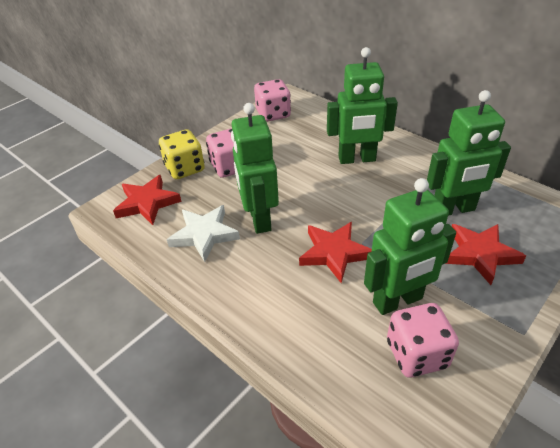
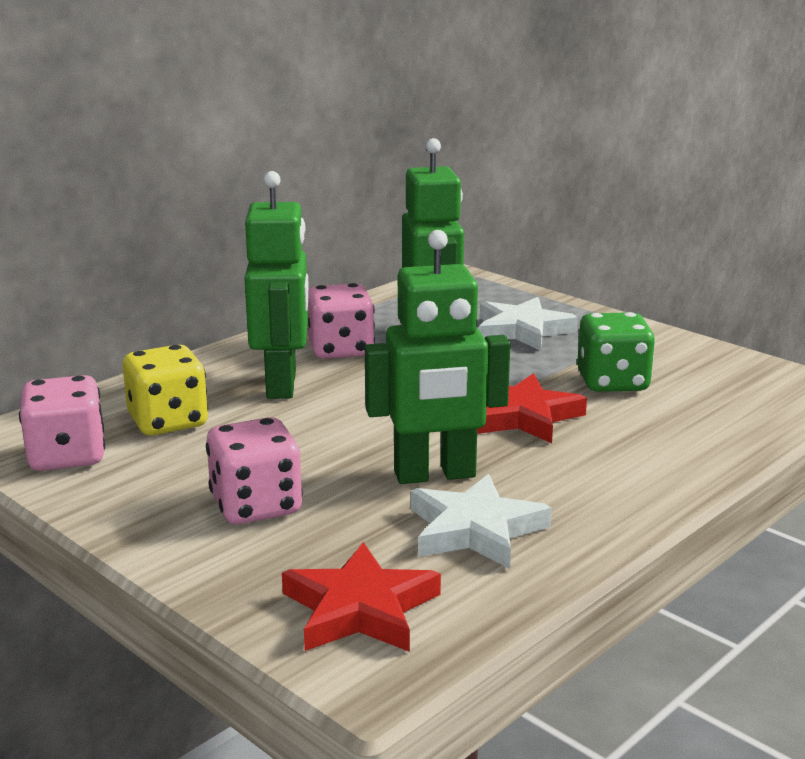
camera: 90 degrees left, 20 degrees down
(185, 168) = (239, 564): yellow dice -> yellow dice (168, 422)
(398, 301) = (612, 382): green robot -> green dice
(416, 354) = (695, 380): pink dice -> pink dice (340, 350)
(480, 254) = (522, 330): red star -> white star

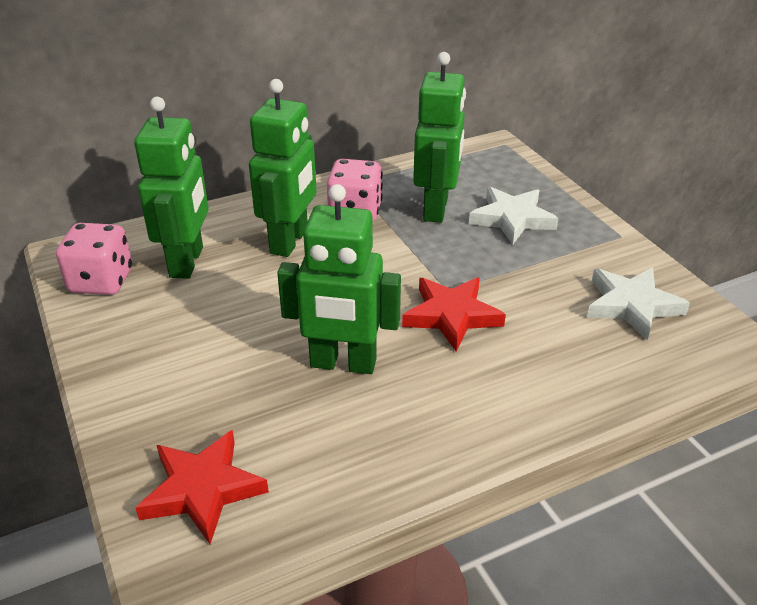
camera: 20 degrees right, 15 degrees up
(168, 422) = (187, 262): yellow dice -> green robot
(256, 506) = (195, 363): pink dice -> none
(475, 530) = (337, 431): white star -> white star (632, 306)
(612, 382) = (550, 294): green dice -> none

